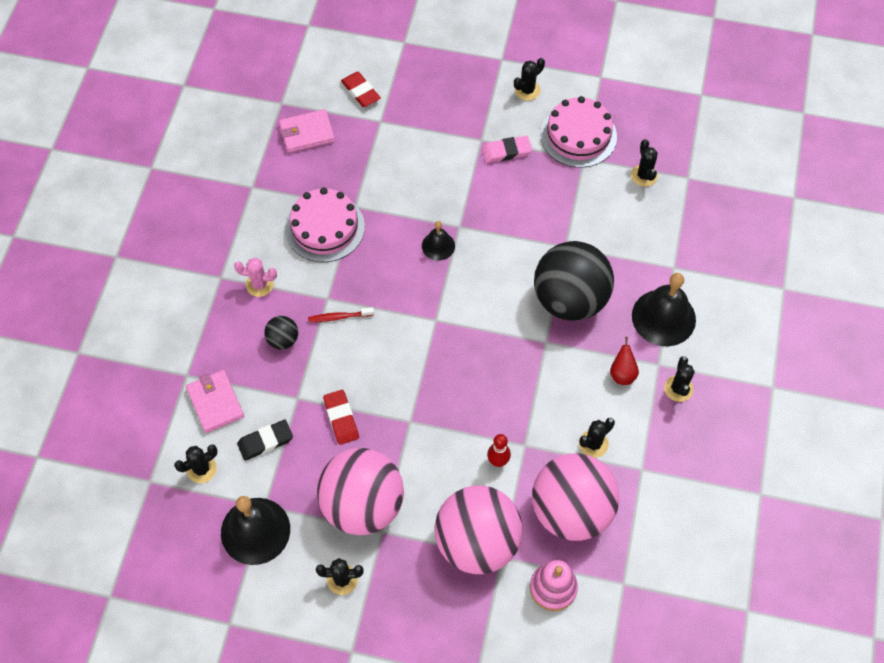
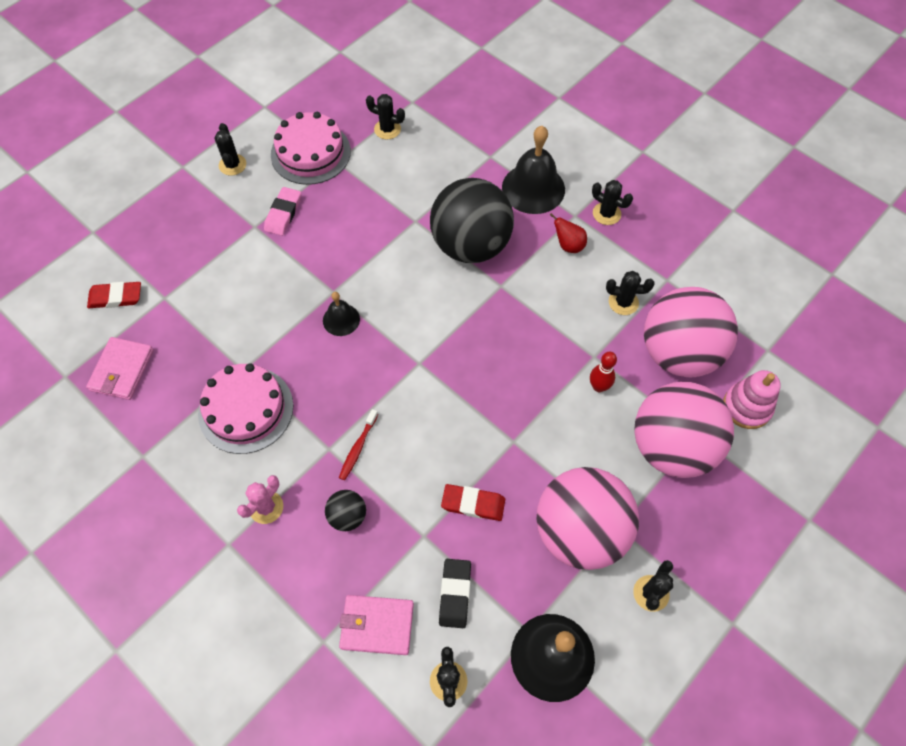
camera: 60 degrees left, 0 degrees up
(593, 444) = (623, 302): black cactus -> black cactus turned 75 degrees counterclockwise

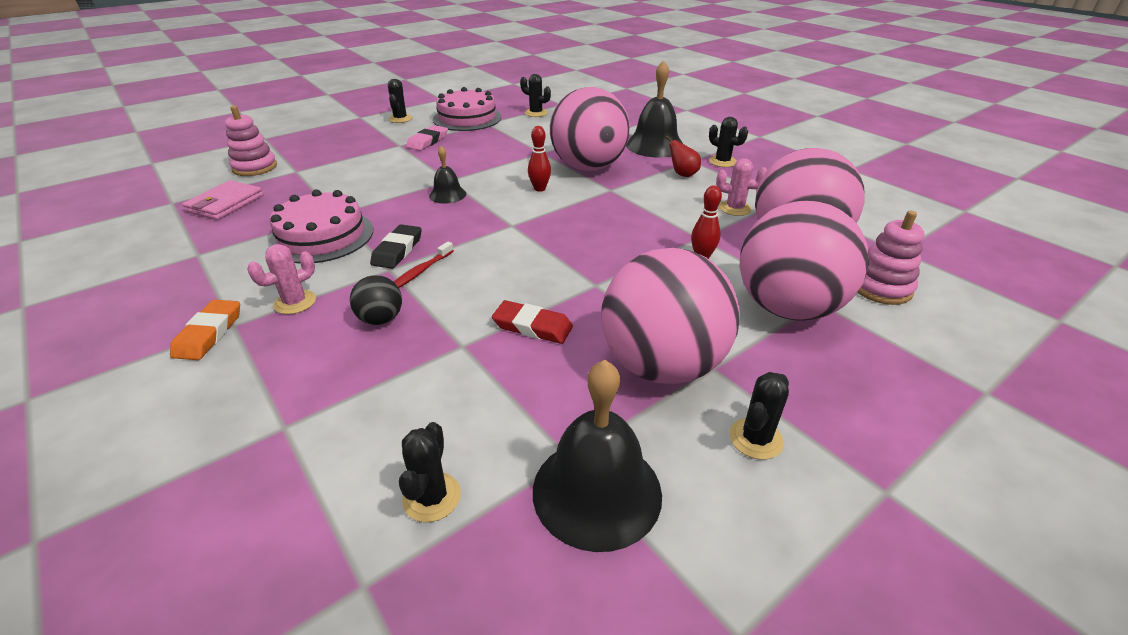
camera: 10 degrees right, 25 degrees down
(115, 297) = (255, 167): red eraser -> pink stacking toy
(214, 557) = (209, 333): none -> orange eraser
(377, 625) = (362, 420): pink wallet -> none
(430, 295) = (539, 189): none -> red bowling pin
(455, 594) = (479, 403): black eraser -> black eraser (397, 250)
(471, 245) = (588, 167): black ball -> pink ball
(623, 302) = (735, 208): black cactus -> pink cactus

